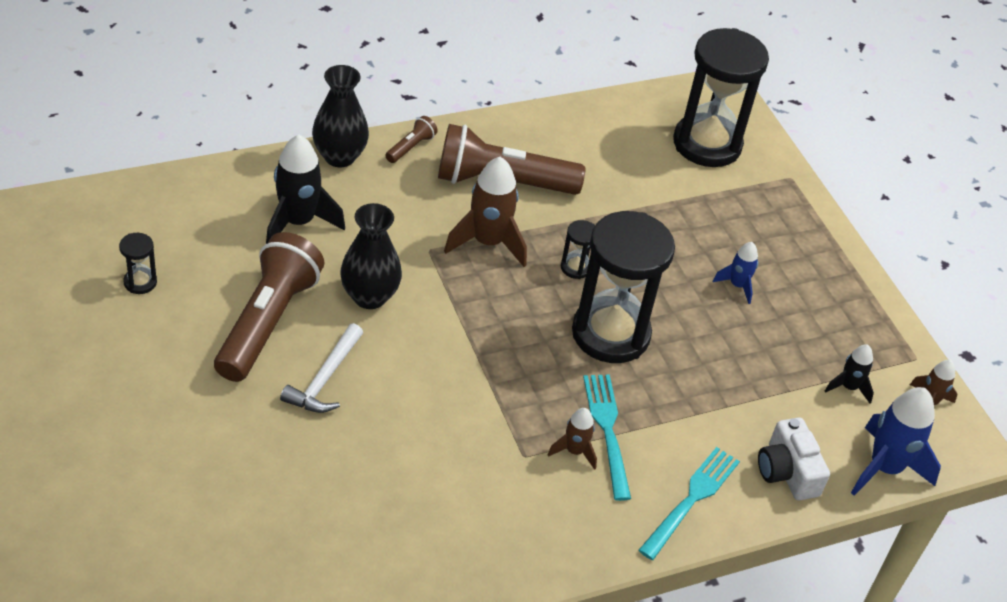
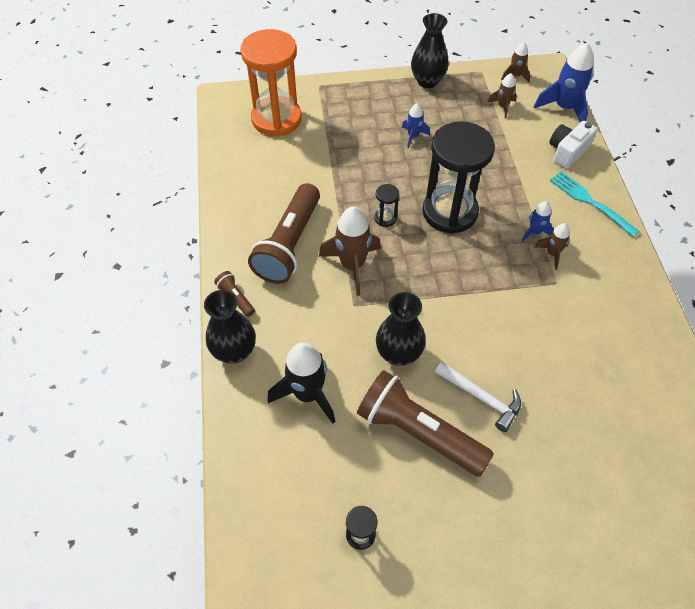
camera: 70 degrees left, 10 degrees up
(607, 430) = (534, 232): turquoise fork -> blue rocket
(707, 144) = (276, 119): black hourglass -> orange hourglass
(787, 472) = (567, 151): white camera -> white camera turned 135 degrees clockwise
(848, 387) = (502, 107): black rocket -> brown rocket
(860, 294) = (427, 81): none -> black vase

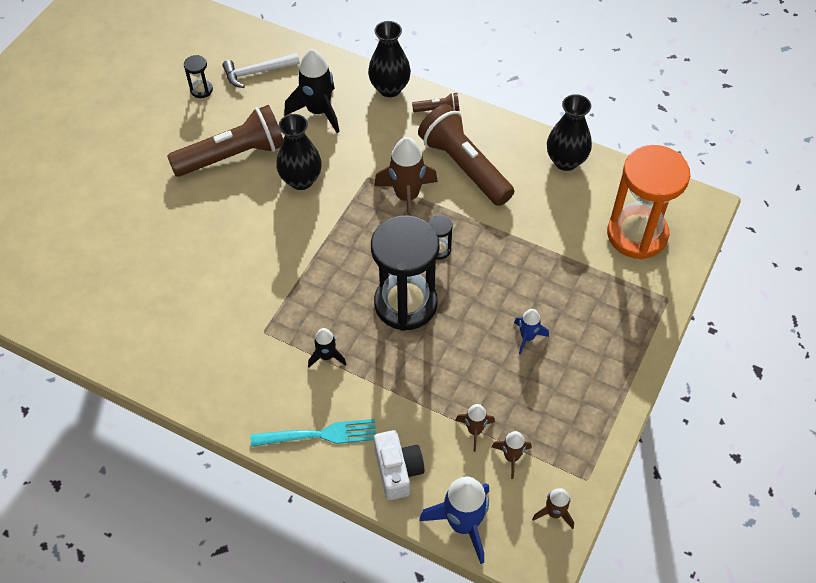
camera: 125 degrees right, 0 degrees up
(427, 81) = (607, 408): black vase -> black vase (566, 161)
(481, 397) = (221, 207): white hammer -> white hammer (257, 72)
(534, 232) = (327, 356): blue rocket -> black rocket
(552, 254) = (293, 352): brown rocket -> brown rocket (475, 430)

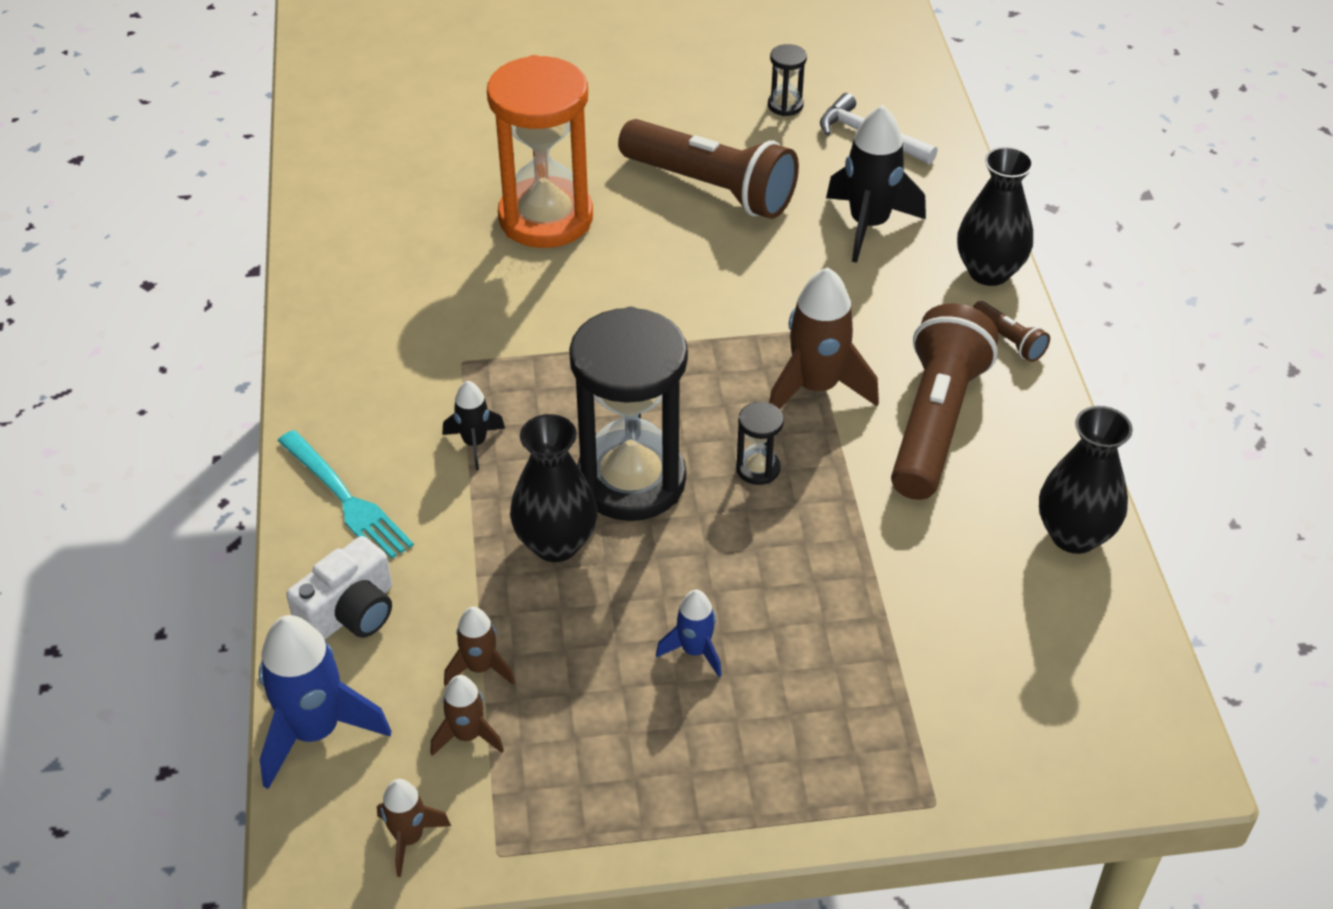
camera: 55 degrees right, 10 degrees down
(301, 180) = (736, 269): black vase -> black vase (556, 543)
(637, 234) = (1023, 699): orange hourglass -> orange hourglass (546, 218)

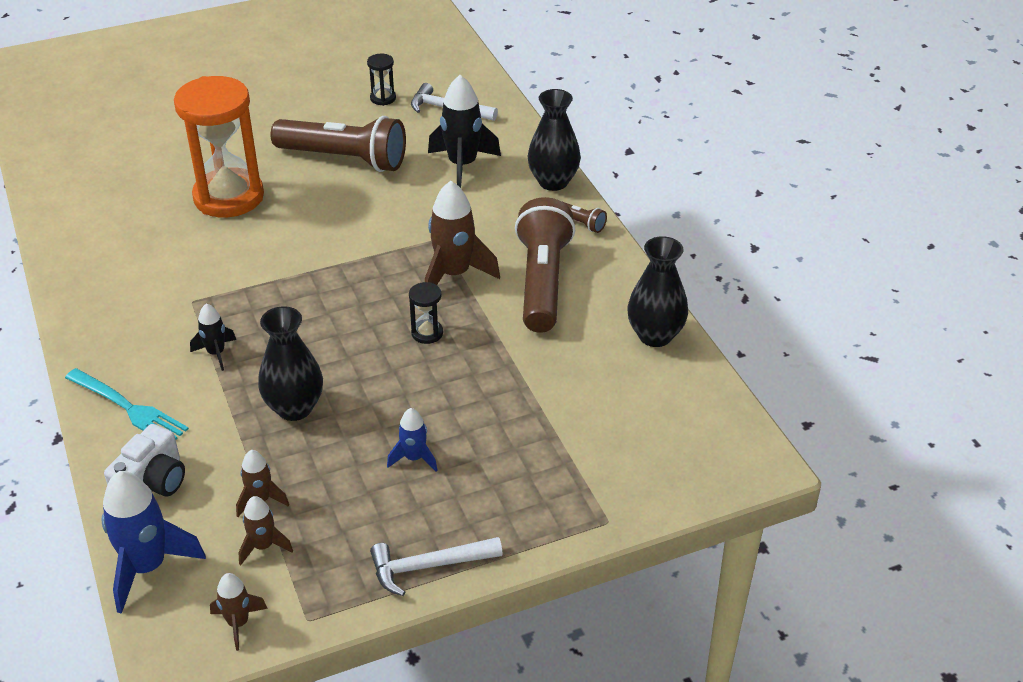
camera: 15 degrees left, 5 degrees down
(631, 480) = (338, 357): black hourglass -> none
(675, 815) = (429, 566): none -> white hammer

